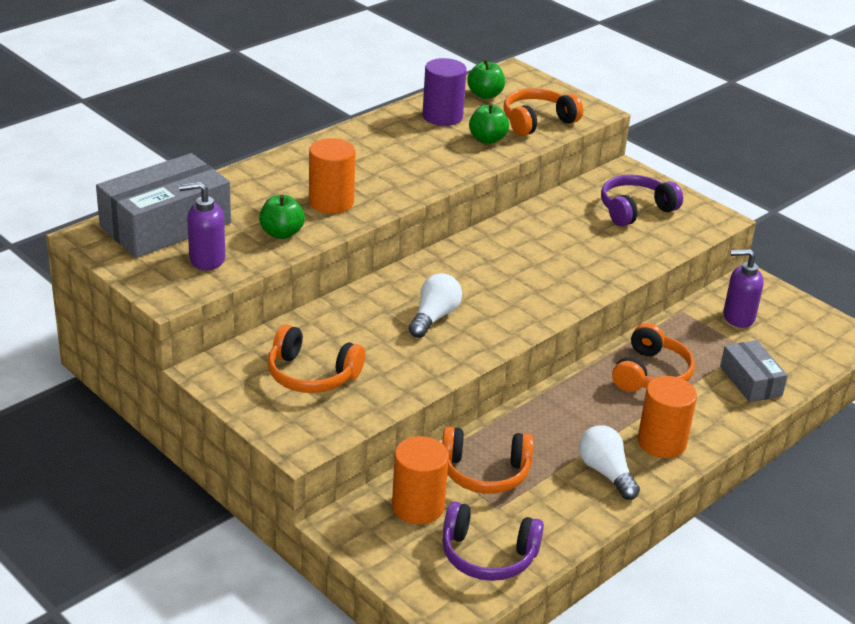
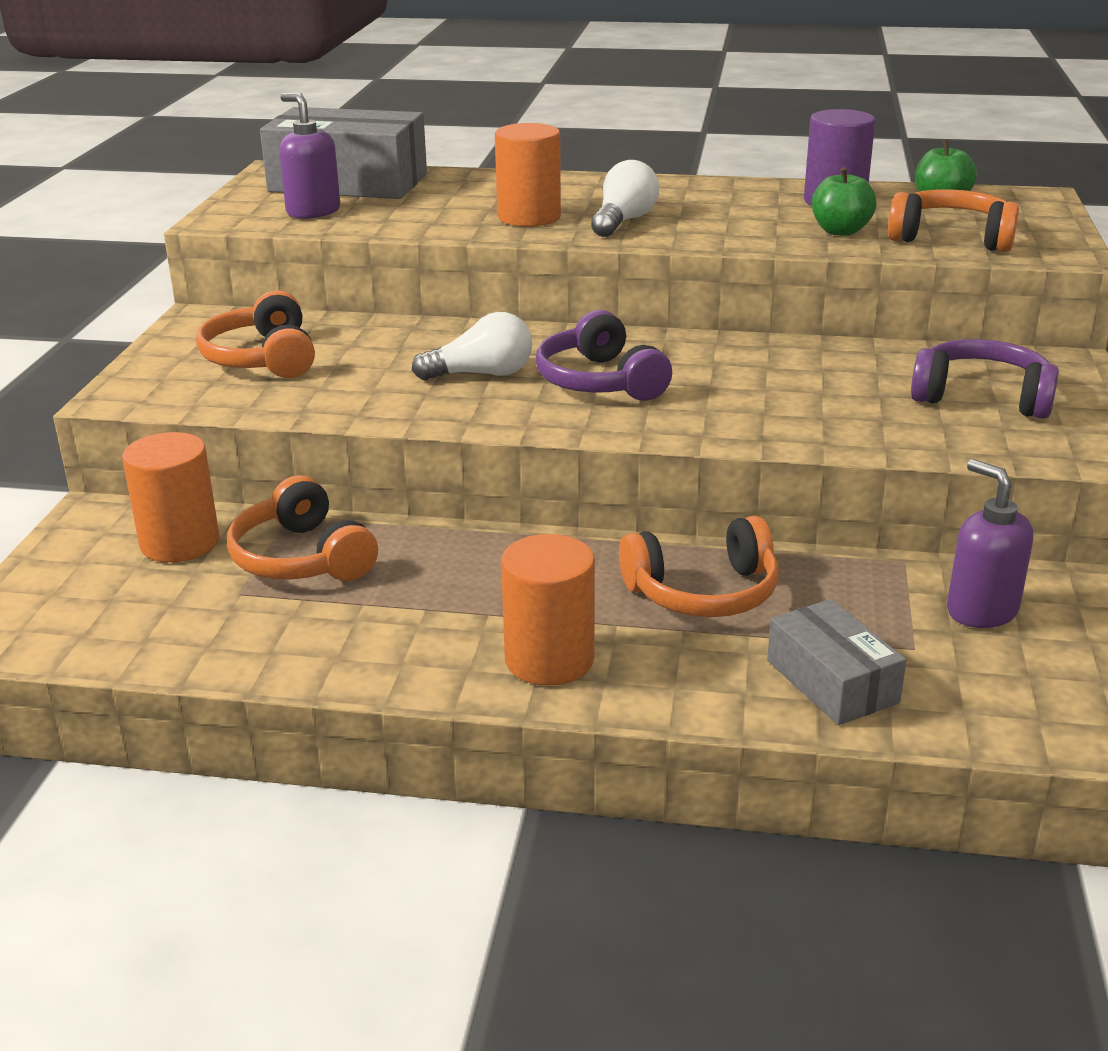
camera: 55 degrees right, 5 degrees down
(281, 233) = (422, 219): green apple -> none
(488, 555) = (129, 621): purple headphones -> purple headphones (600, 381)
(606, 472) = (414, 641): white light bulb -> white light bulb (623, 221)
(750, 381) = (832, 681): grey box -> grey box turned 60 degrees counterclockwise

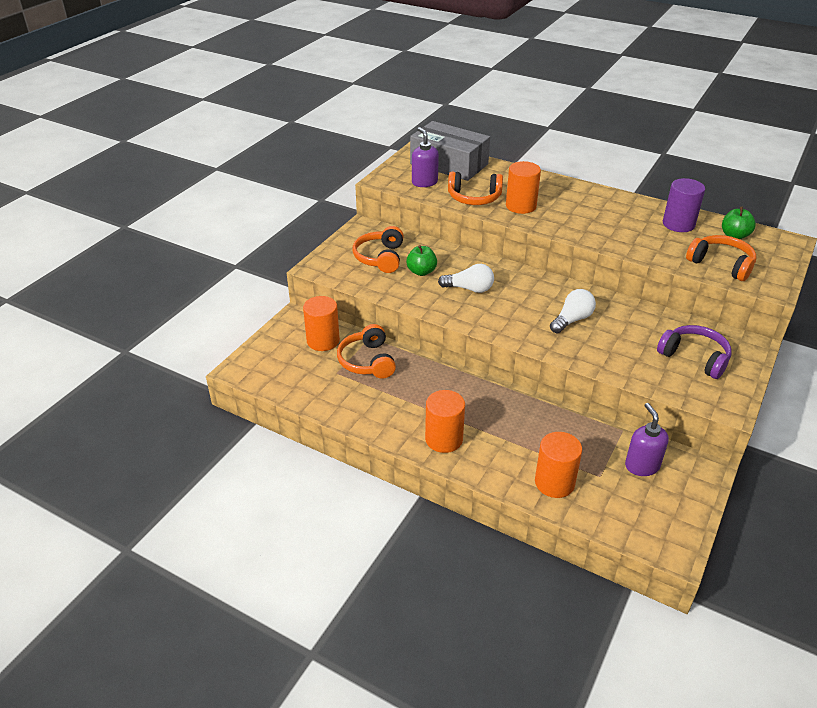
camera: 20 degrees right, 10 degrees up
(600, 381) = (519, 305): purple headphones -> none
(623, 221) = (564, 218): white light bulb -> white light bulb (572, 320)
(703, 592) = (524, 423): orange headphones -> orange headphones (474, 198)
(832, 681) = (554, 483): grey box -> orange cylinder
(840, 231) = (667, 247): green apple -> green apple (421, 271)

